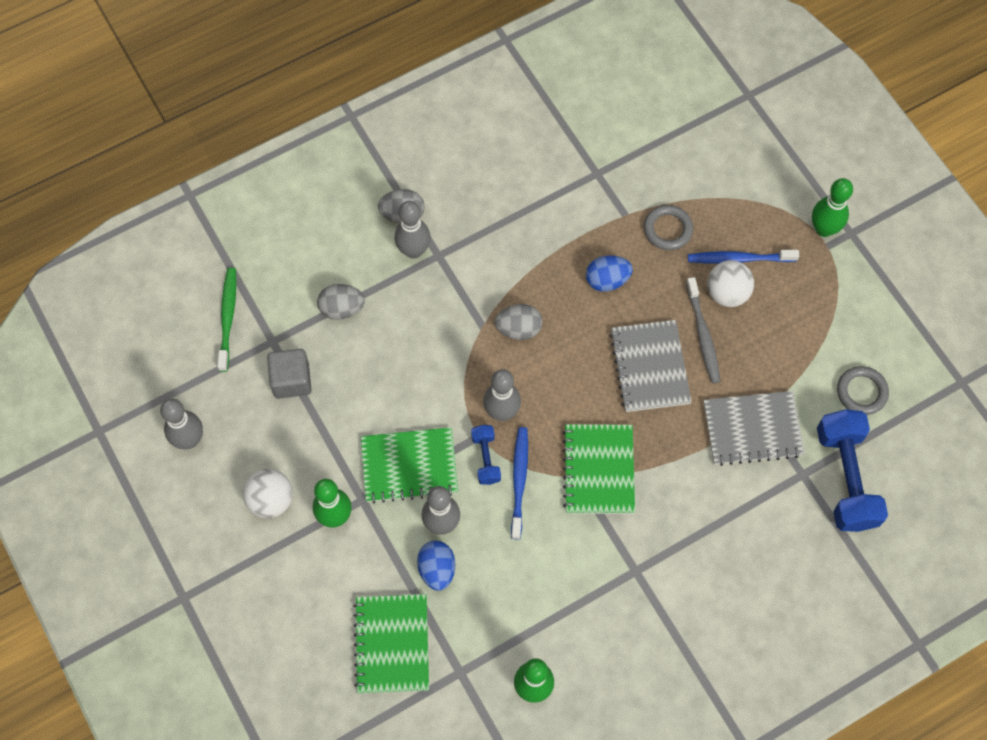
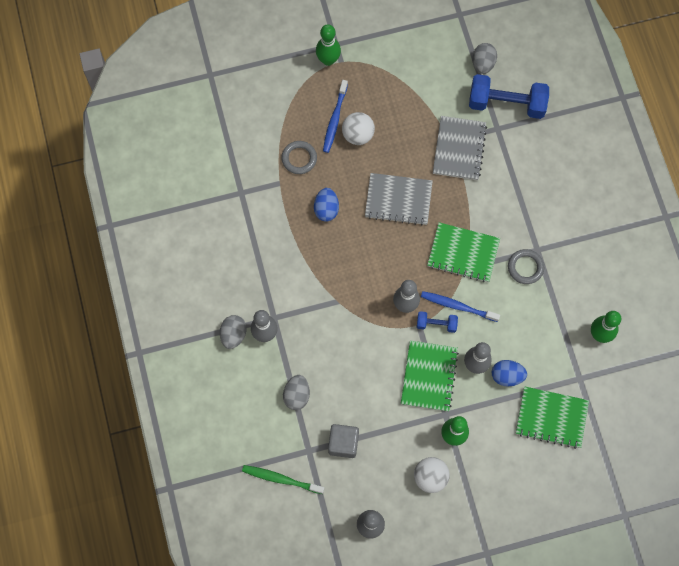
camera: 75 degrees left, 5 degrees up
(518, 329) = (346, 277): grey egg -> grey egg (483, 64)
(703, 335) = (384, 159): grey toothbrush -> none
(861, 392) = (451, 75): grey ring -> grey ring (525, 267)

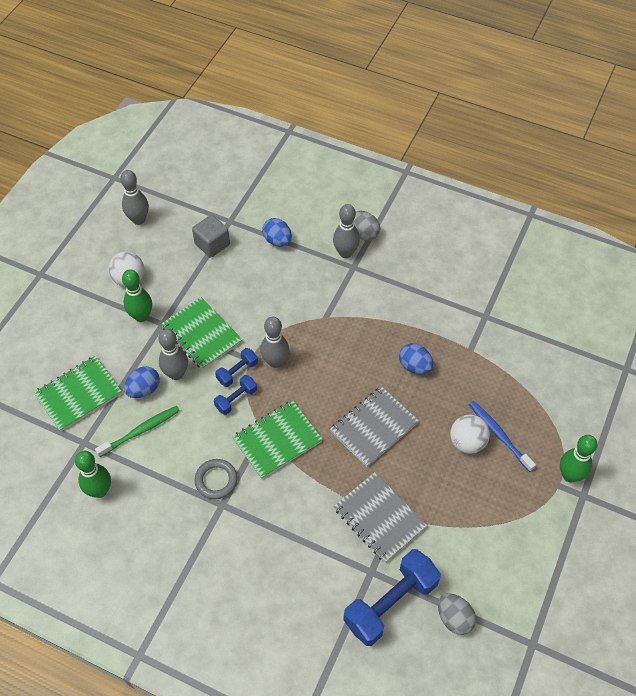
camera: 130 degrees right, 15 degrees down
(281, 479) = (227, 192): green toothbrush -> green toothbrush (141, 431)
(297, 395) = (277, 241): grey egg -> blue egg
(299, 158) = (482, 379): grey ring -> none
(457, 306) = (236, 399): blue toothbrush -> blue dumbbell

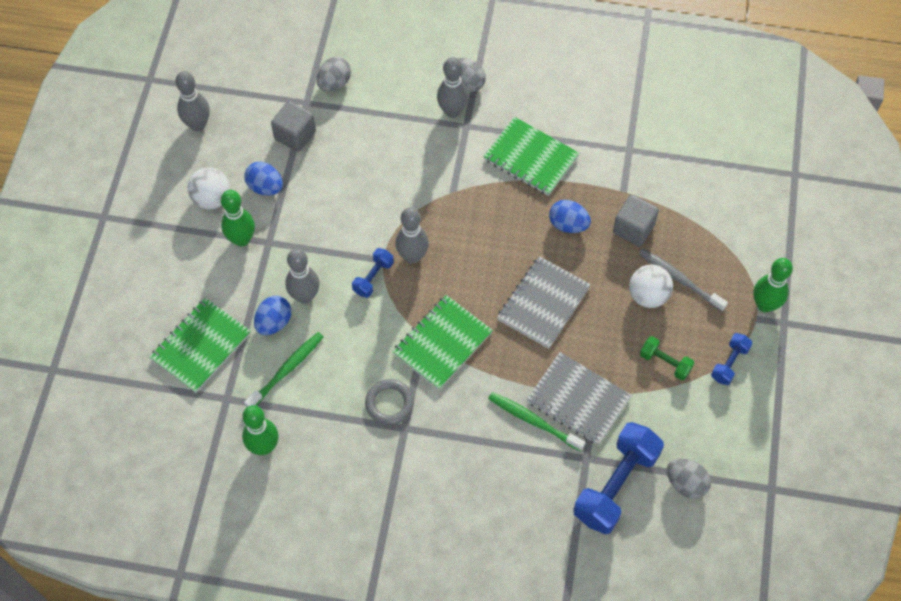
camera: 15 degrees left, 5 degrees up
(202, 334) = (318, 244): green notebook -> green notebook (531, 158)
(236, 399) = (382, 309): blue dumbbell -> blue dumbbell (729, 363)
(257, 211) = (334, 83): none -> grey egg
(277, 241) = (370, 114): blue egg -> blue egg (265, 187)
(334, 527) = (533, 421): none -> green toothbrush
(466, 504) = (665, 363): none -> green dumbbell
(470, 382) = (633, 228): none -> grey cube
(499, 435) = (679, 279): blue toothbrush -> grey toothbrush

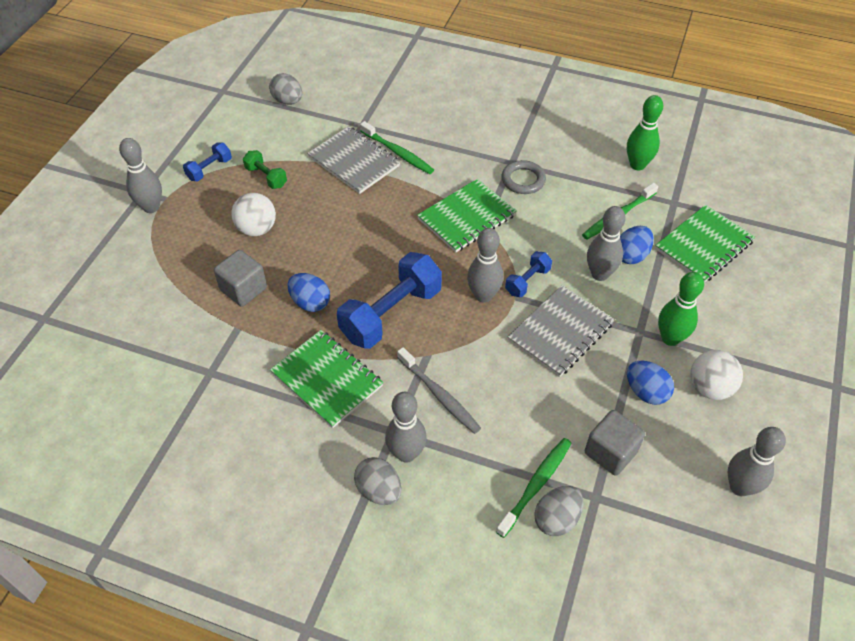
camera: 170 degrees left, 10 degrees down
(351, 103) = (536, 485): none -> green toothbrush
(543, 303) = (360, 236): grey notebook -> grey notebook (560, 332)
(616, 485) = (344, 106): blue dumbbell -> blue dumbbell (391, 314)
(679, 279) = (220, 238): grey toothbrush -> grey toothbrush (439, 395)
(764, 305) = (151, 207): green bowling pin -> grey bowling pin

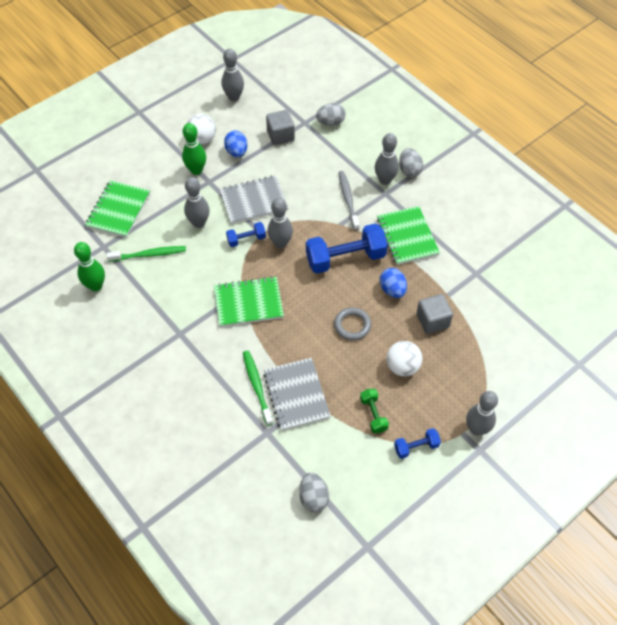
camera: 150 degrees left, 5 degrees up
(523, 180) = (185, 313): grey ring -> grey ring (352, 325)
(536, 485) = (329, 139): green toothbrush -> none
(631, 255) = (168, 225): blue egg -> none
(703, 245) = (118, 210): green notebook -> green notebook turned 60 degrees counterclockwise

